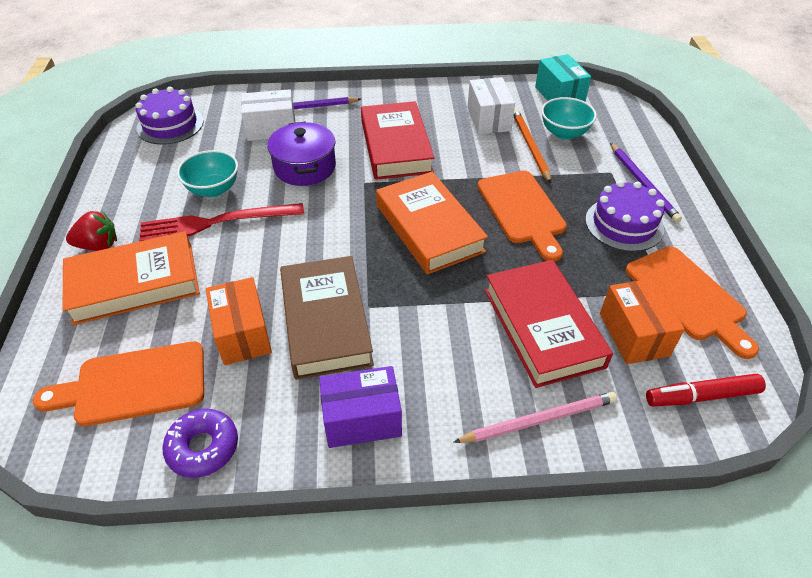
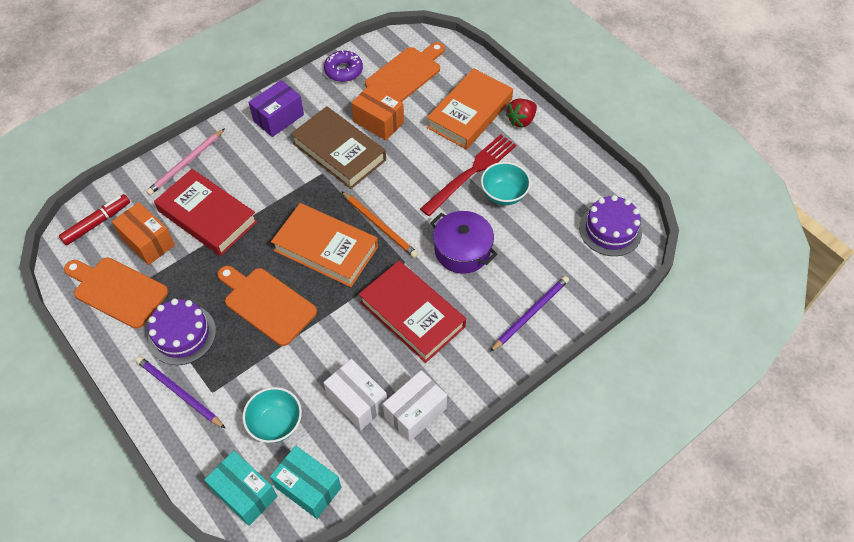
camera: 145 degrees right, 10 degrees up
(271, 129) = (529, 273): white box -> white box (415, 412)
(530, 146) = (298, 384): orange pencil -> orange pencil (380, 226)
(610, 110) = (244, 493): none -> turquoise box

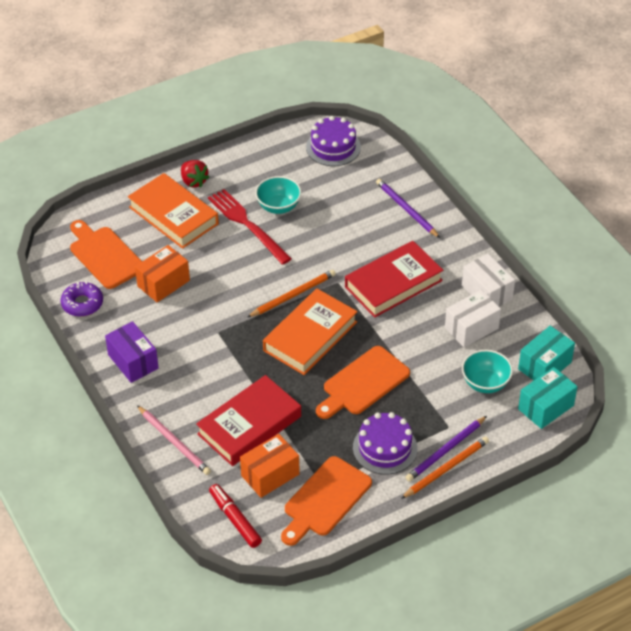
camera: 80 degrees left, 10 degrees down
(155, 396) = (446, 469): none -> orange pencil
(339, 152) = (194, 317): brown book -> none
(462, 250) = (333, 242): purple pot -> none

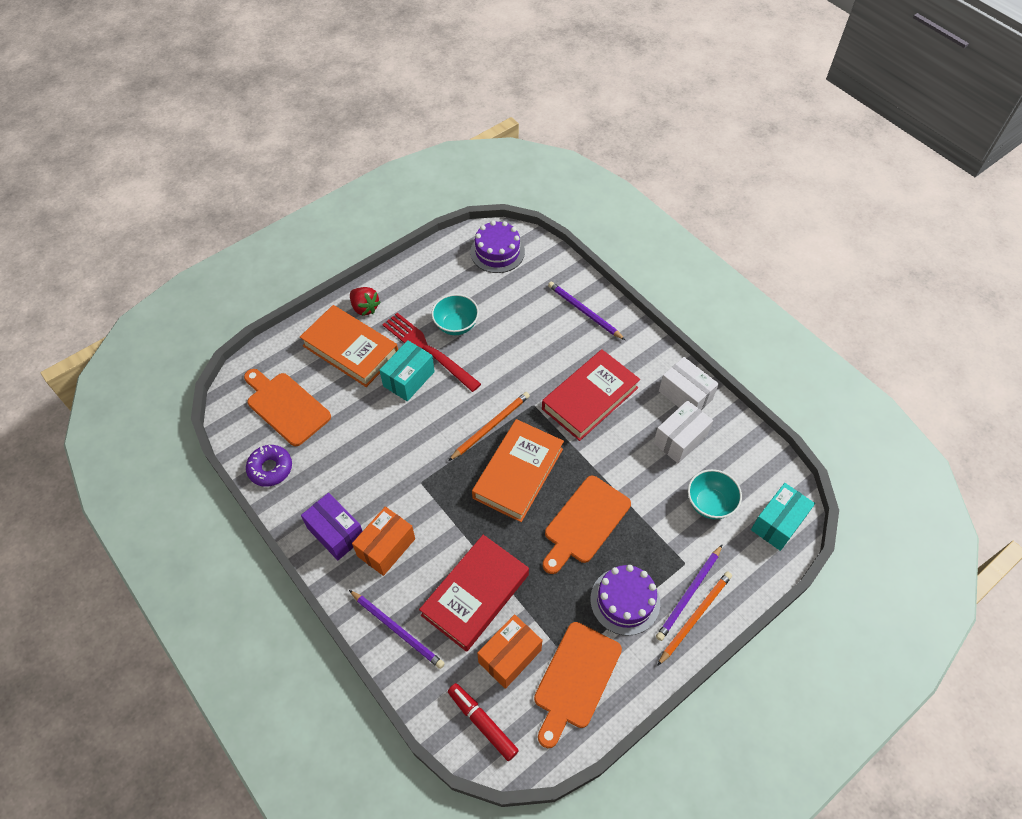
camera: 10 degrees left, 10 degrees up
(163, 283) = (353, 431): orange box -> orange box (386, 547)
(174, 442) = (397, 630): pink pencil -> purple pencil
(544, 365) = (764, 473): turquoise box -> turquoise box (408, 379)

